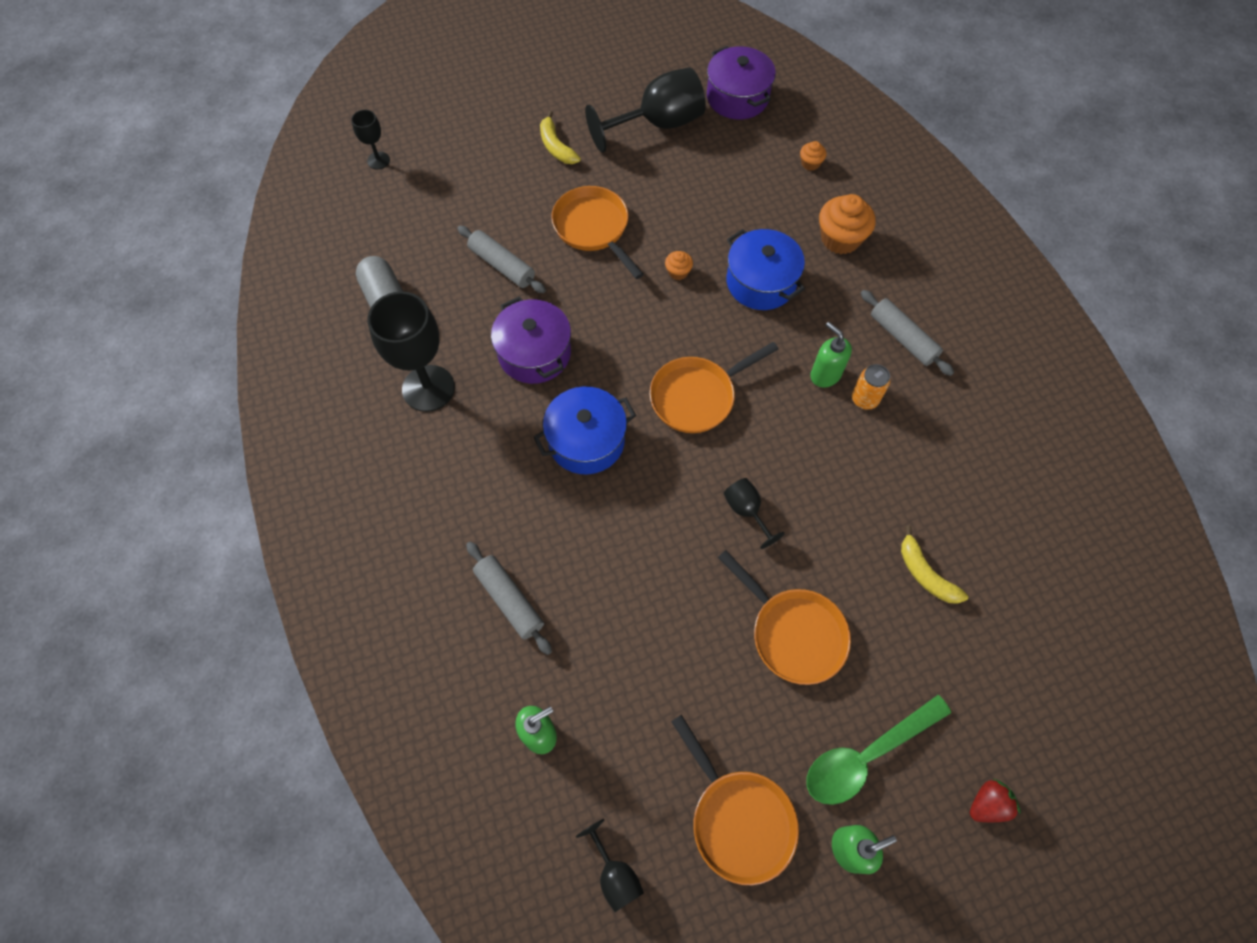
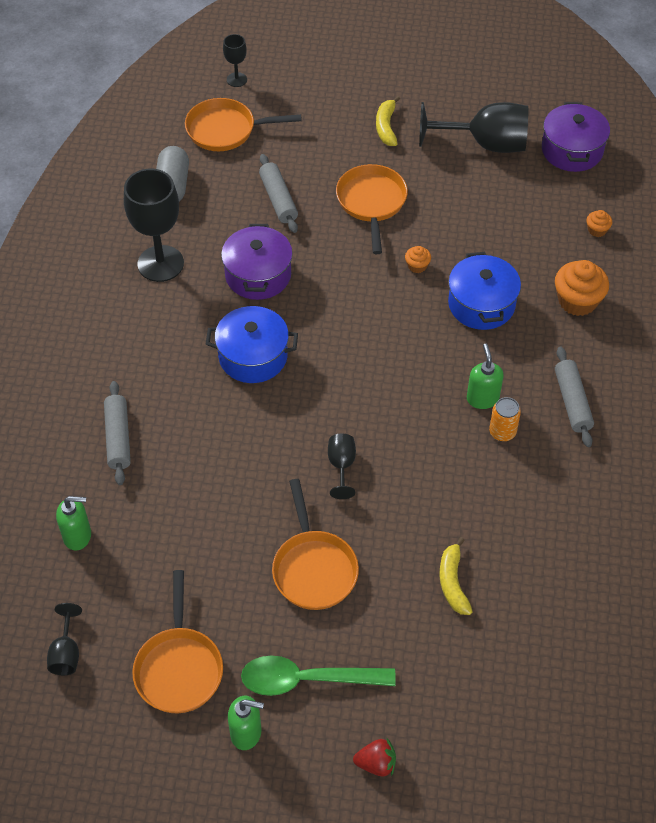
camera: 30 degrees right, 10 degrees down
(697, 396) = (363, 365): orange pan -> orange pan (226, 130)

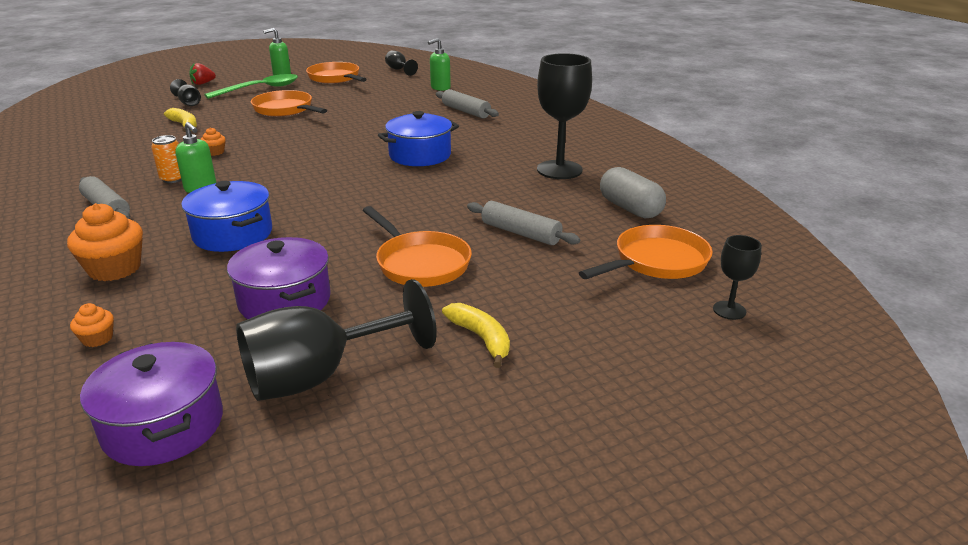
camera: 145 degrees right, 25 degrees down
(258, 275) = (471, 188): purple pot -> purple pot (285, 301)
(341, 466) = (300, 138): black goblet -> black goblet (188, 103)
(417, 266) = (324, 237): orange cupcake -> orange cupcake (215, 152)

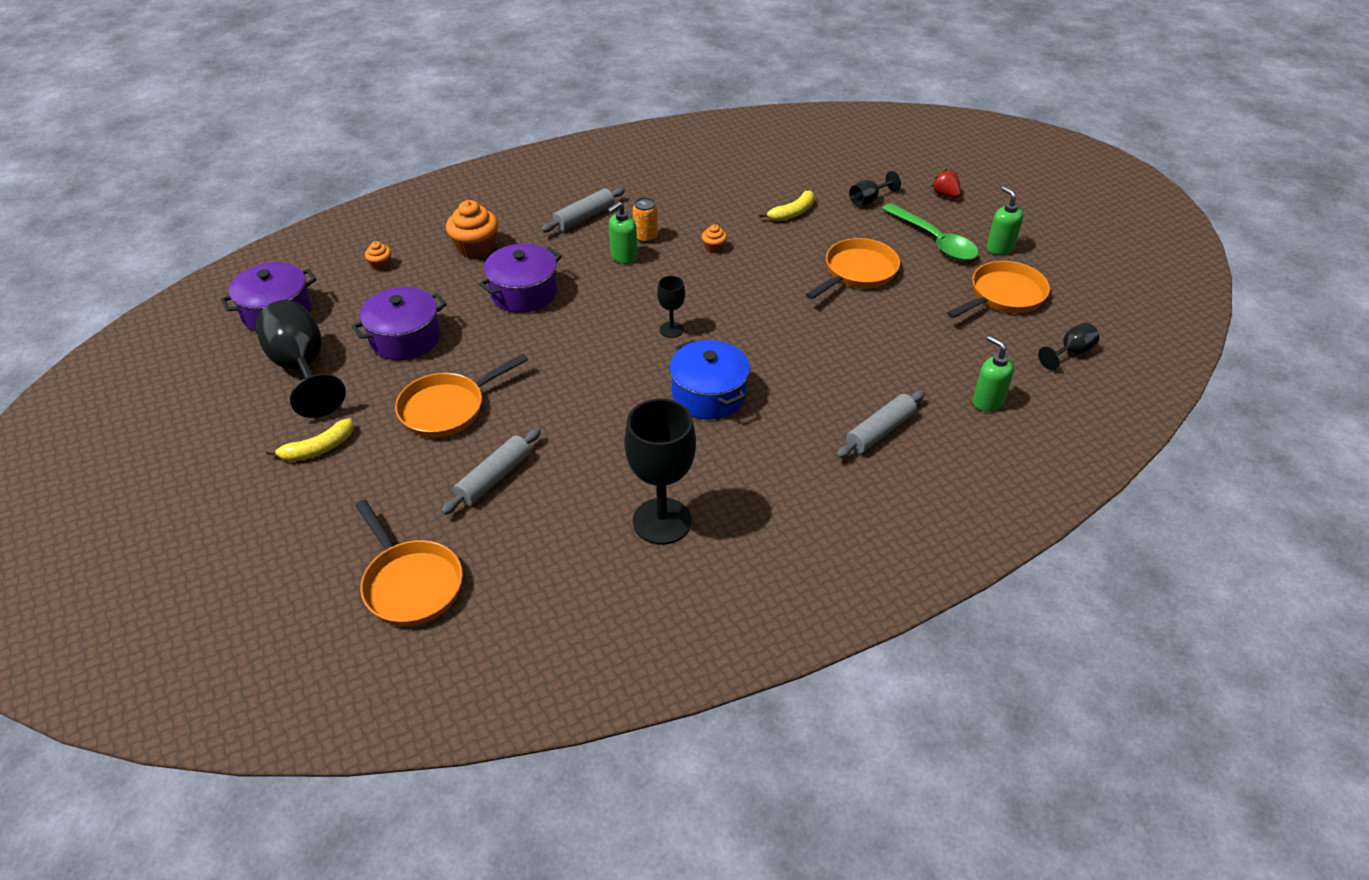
camera: 90 degrees right, 15 degrees up
(233, 234) = (524, 293): blue pot -> purple pot
(630, 208) = (541, 579): grey capsule -> none
(729, 310) = (305, 626): black goblet -> black goblet (671, 330)

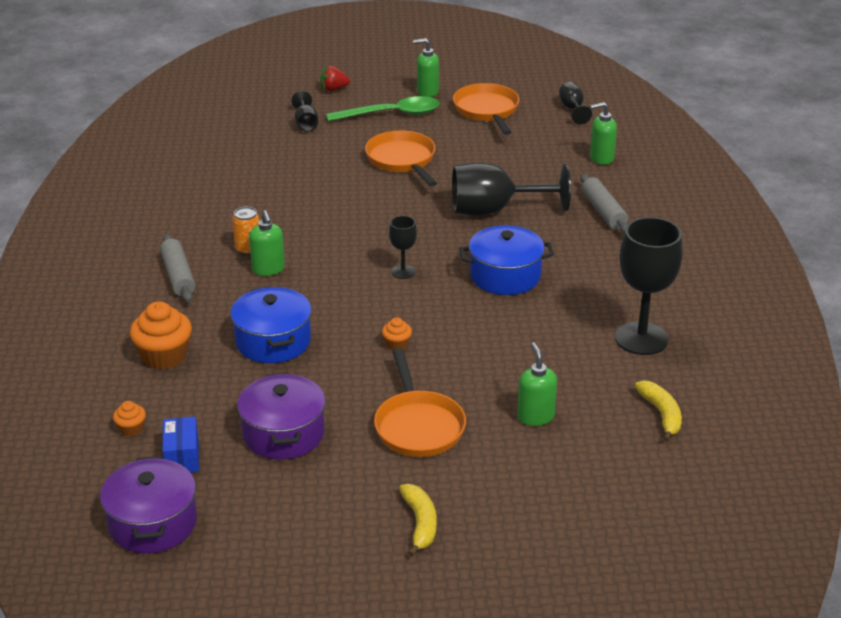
camera: 65 degrees left, 10 degrees down
(302, 368) = (277, 517): black goblet -> black goblet (495, 210)
(357, 299) = (182, 457): none -> blue box
(410, 584) = (641, 491): orange pan -> none
(494, 478) = (535, 417): grey rolling pin -> green soap dispenser
(524, 293) = (273, 341): purple pot -> blue pot
(714, 247) = (301, 217): orange cupcake -> orange cupcake (397, 344)
(792, 213) = (287, 164): yellow banana -> yellow banana (661, 414)

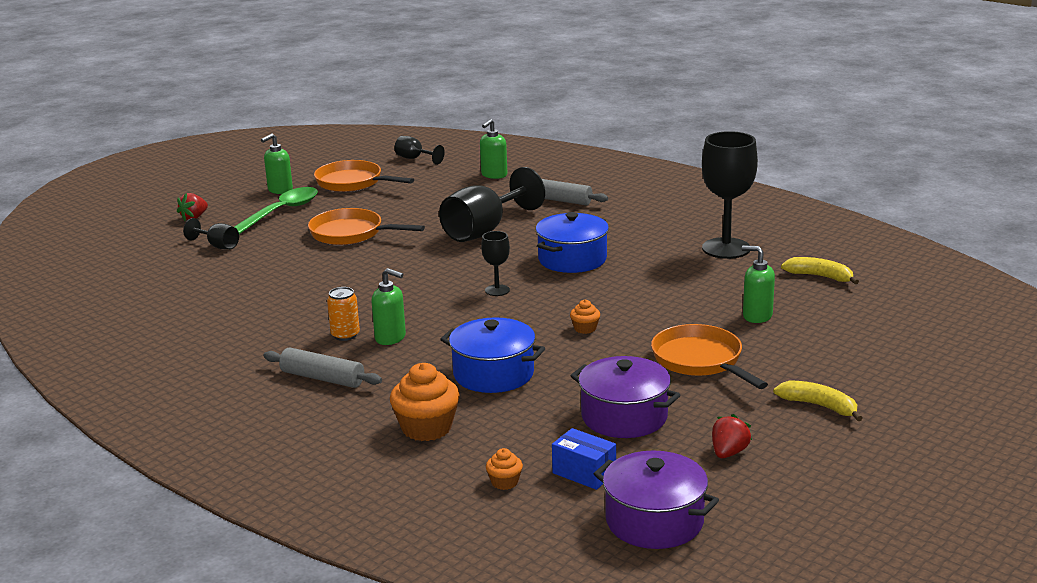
camera: 45 degrees left, 10 degrees down
(289, 511) = (728, 453): none -> red strawberry
(418, 426) = (700, 361): orange pan -> orange pan turned 150 degrees counterclockwise

